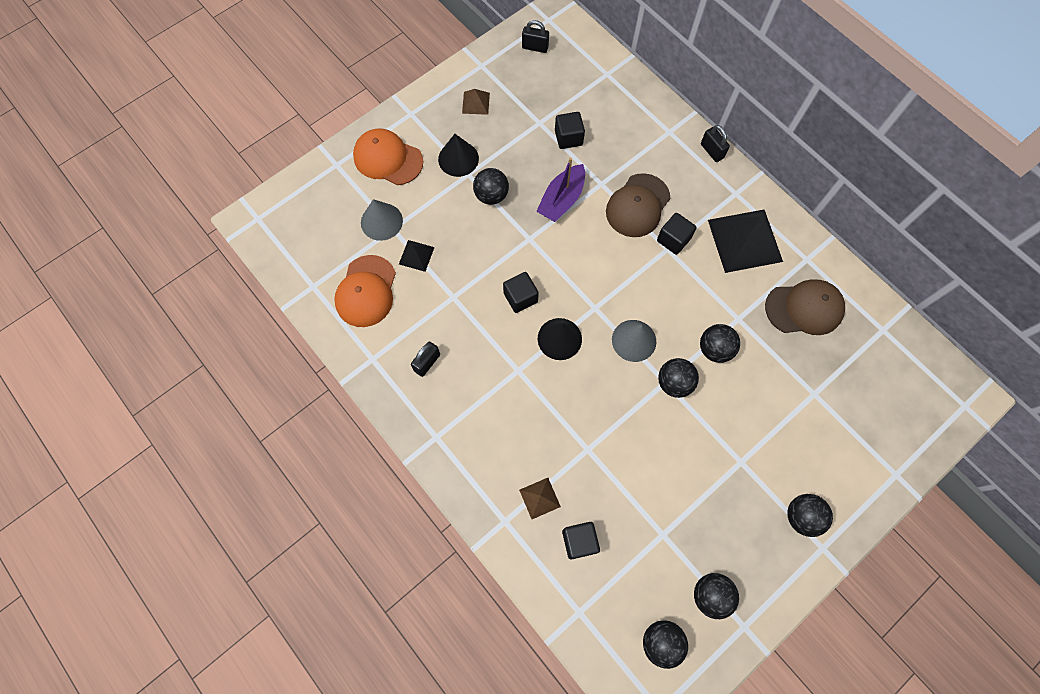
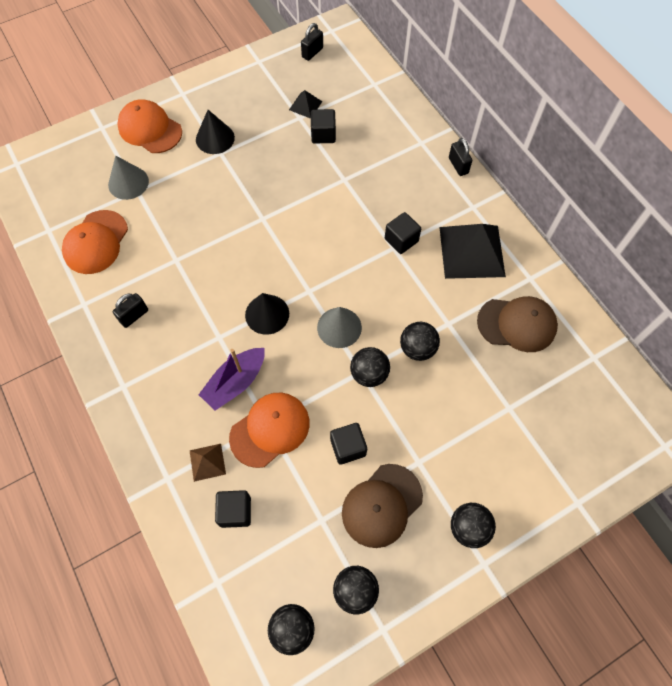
camera: 10 degrees right, 5 degrees down
(416, 255) = (152, 217): black pyramid -> black pyramid (305, 105)
(475, 103) = (244, 92): brown pyramid -> none
(491, 195) = (237, 175): black ball -> none
(520, 297) = (239, 270): black cube -> black cube (348, 447)
(535, 47) = (312, 52): black padlock -> black padlock turned 75 degrees counterclockwise
(561, 200) = (302, 188): purple boat -> purple boat (235, 382)
(592, 455) = (270, 430): none -> orange cap
(637, 205) = (374, 204): brown cap -> brown cap (382, 505)

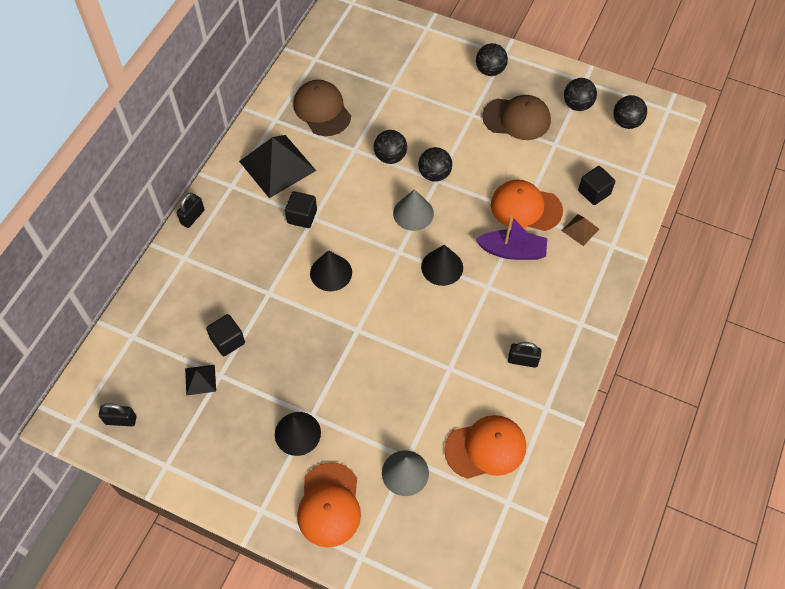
camera: 125 degrees left, 5 degrees down
(328, 230) = (331, 272): none -> black cone
(348, 447) = (497, 157): black cube -> none

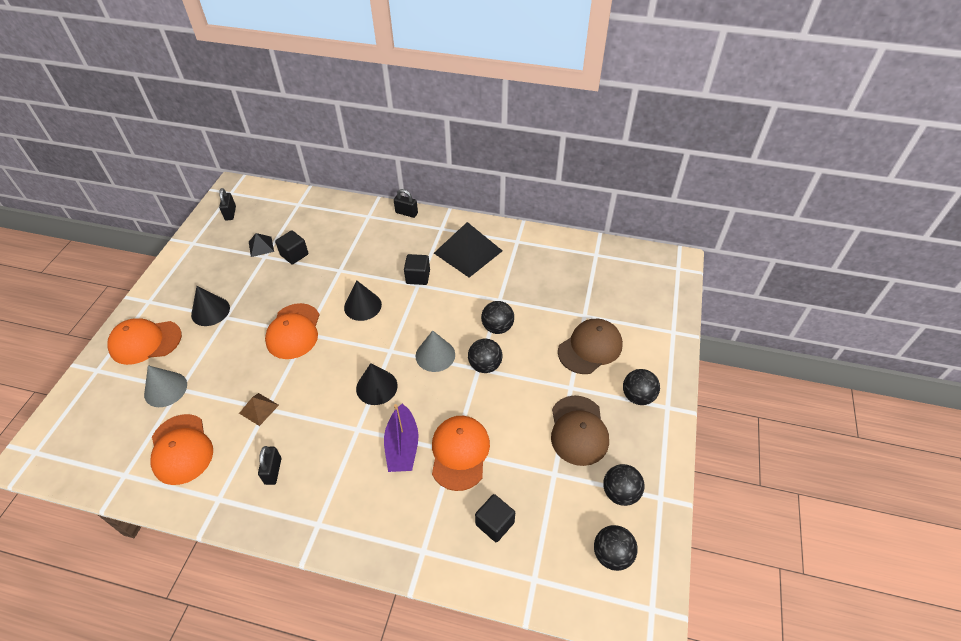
camera: 80 degrees right, 10 degrees down
(322, 110) = (537, 269): brown cap -> brown cap (590, 348)
(351, 342) = (294, 331): none -> orange cap
(580, 229) = (440, 512): brown pyramid -> brown pyramid (259, 409)

